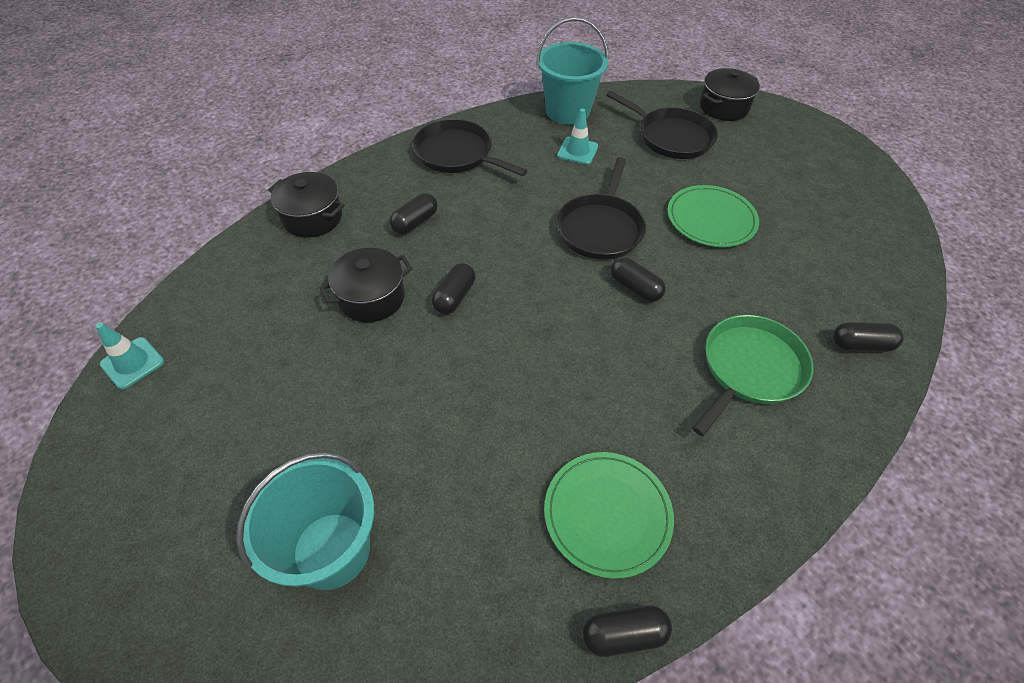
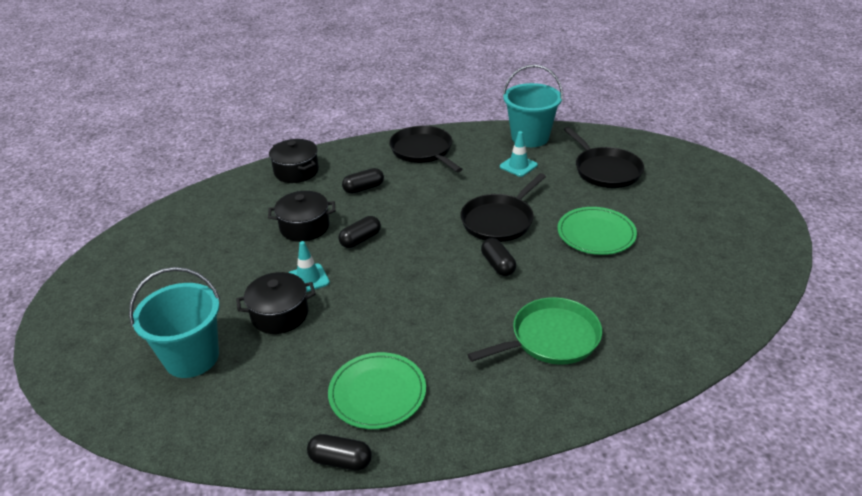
camera: 25 degrees right, 15 degrees down
(132, 363) = (140, 229): turquoise traffic cone -> turquoise traffic cone (308, 279)
(724, 107) = (670, 157): black pot -> black pot (280, 315)
(860, 345) = (660, 347): black capsule -> none

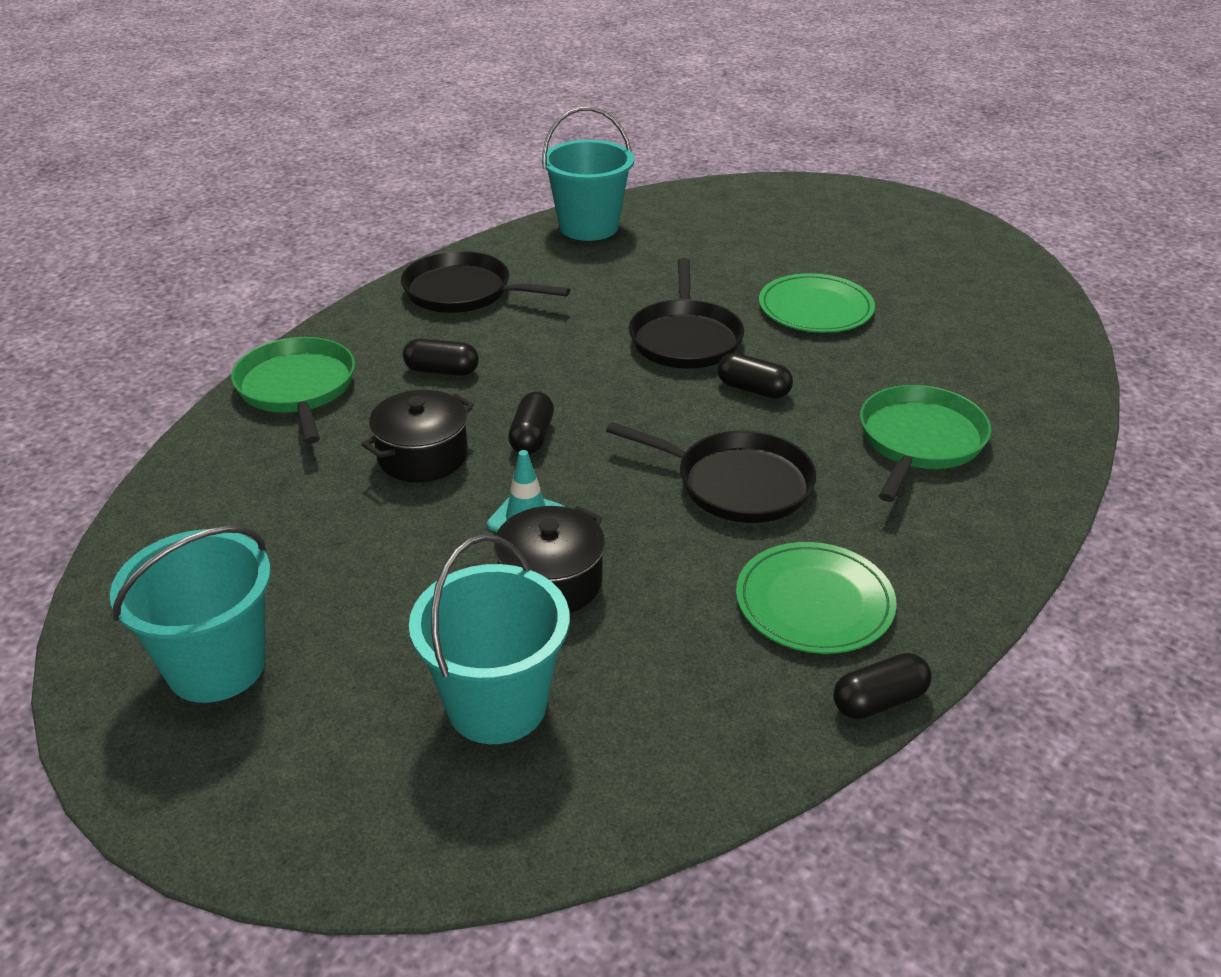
camera: 40 degrees left, 0 degrees up
(126, 281) = (216, 666): none -> turquoise bucket
(296, 171) = (297, 388): black pot -> green pan
(364, 188) = (442, 371): black capsule -> black capsule turned 75 degrees clockwise
(518, 166) = (620, 266): turquoise traffic cone -> none
(605, 170) = (732, 234): black pan -> black pan (737, 483)

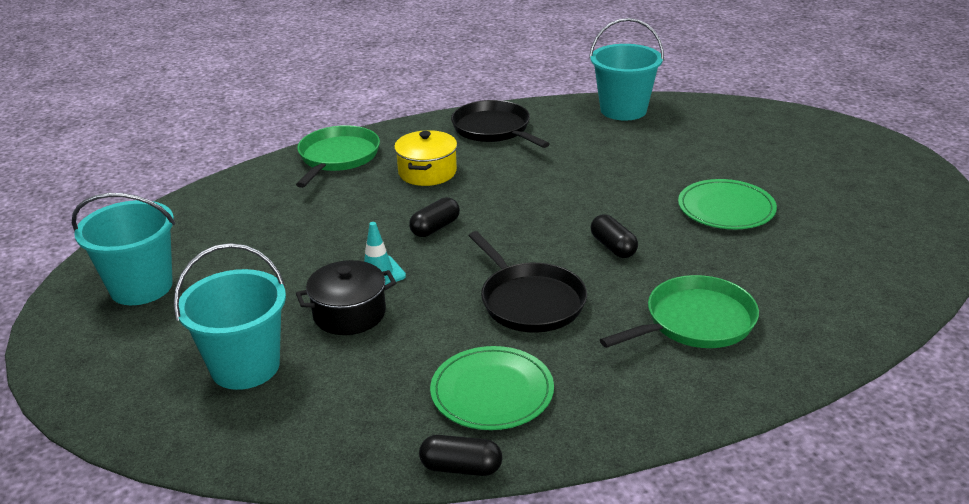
camera: 35 degrees right, 5 degrees down
(423, 456) = (361, 217): black pot -> none
(442, 371) = (427, 172): black capsule -> yellow pot
(685, 338) = (605, 200): black pan -> none

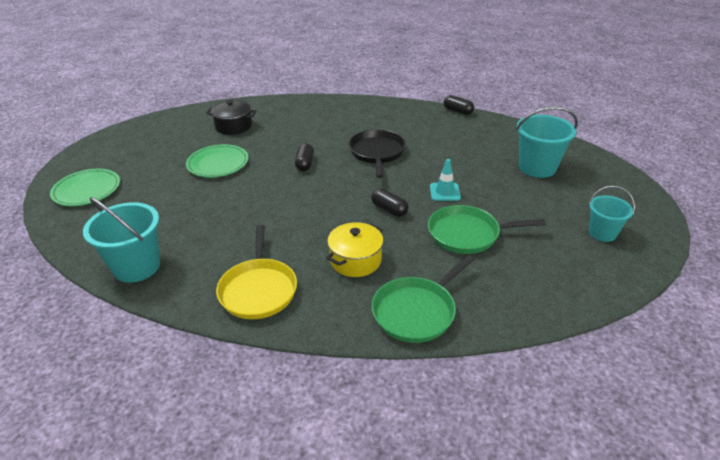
camera: 150 degrees left, 5 degrees up
(141, 287) = (602, 233): turquoise bucket -> turquoise bucket, size x0.62
(349, 314) = (473, 175): black pot -> black pot (233, 126)
(435, 228) = (389, 209): black capsule -> black capsule turned 60 degrees clockwise
(492, 392) = (427, 127): green plate -> green plate (87, 190)
(494, 129) = (258, 289): black pan -> yellow pan
(695, 322) = (317, 124): green pan -> green pan (467, 234)

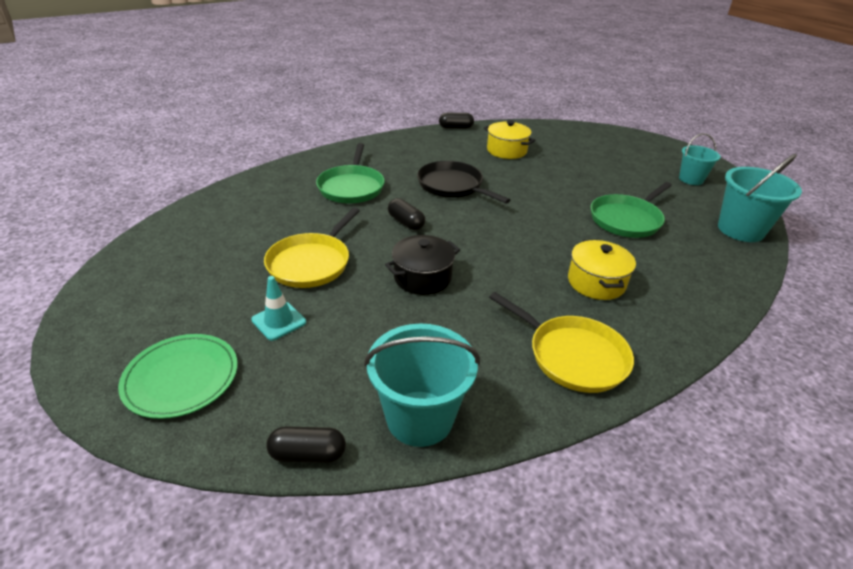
camera: 45 degrees left, 0 degrees up
(218, 163) = (311, 263): green plate -> yellow pan
(233, 126) = (259, 218): black pot -> black pot (422, 277)
(389, 209) = (546, 228): black capsule -> black capsule (308, 454)
(416, 311) = (699, 294): green pan -> green pan (351, 187)
(445, 192) = (558, 195): turquoise traffic cone -> turquoise traffic cone (279, 321)
(467, 143) = (506, 150): none -> yellow pot
(537, 167) = (582, 151): turquoise bucket -> turquoise bucket (740, 230)

